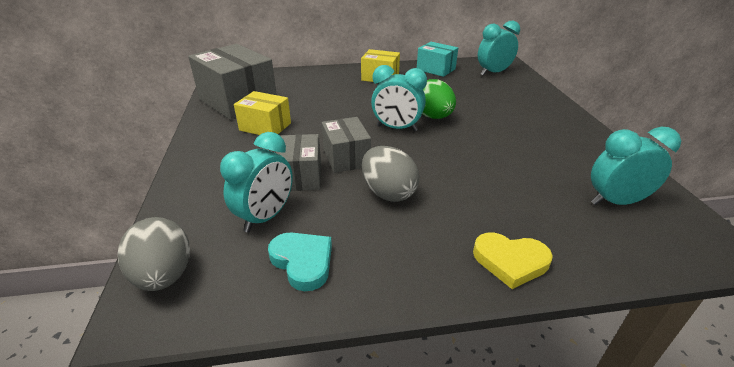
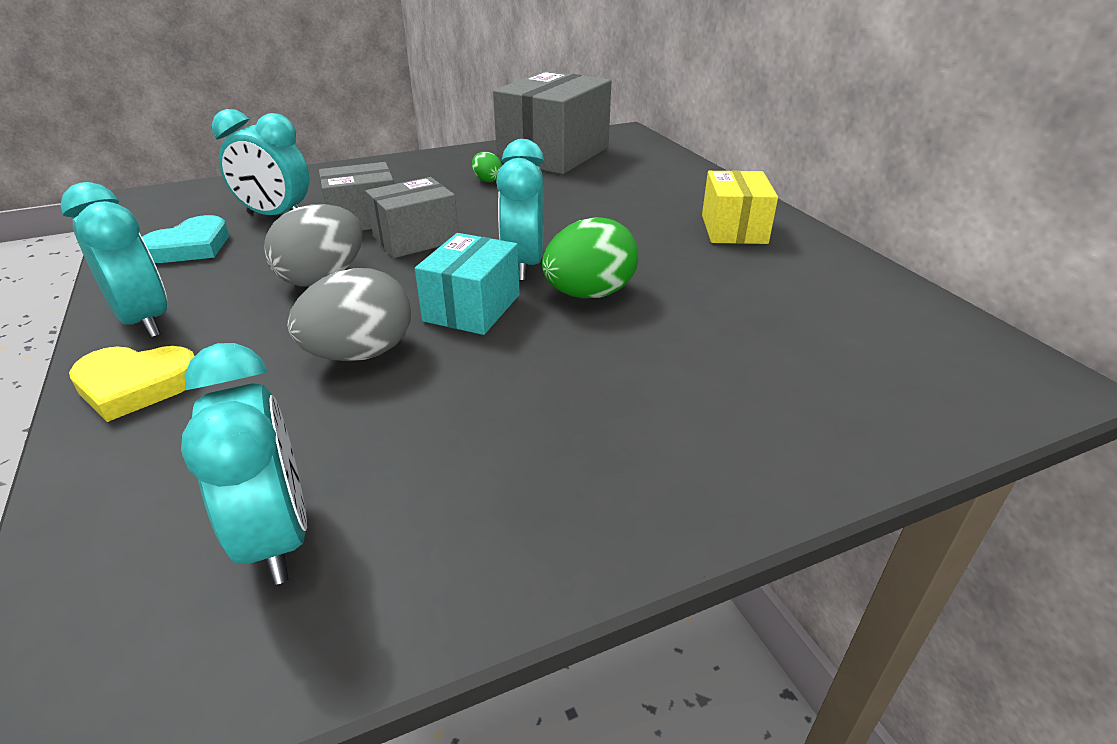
camera: 75 degrees right, 0 degrees up
(164, 275) = (194, 194): grey egg -> grey egg (360, 354)
(265, 127) = (487, 180): yellow box -> green egg
(436, 69) = (846, 280): turquoise box -> turquoise box (472, 308)
(493, 73) = (920, 361): turquoise clock -> turquoise clock (144, 321)
(510, 261) = (136, 385): yellow heart -> yellow heart turned 90 degrees counterclockwise

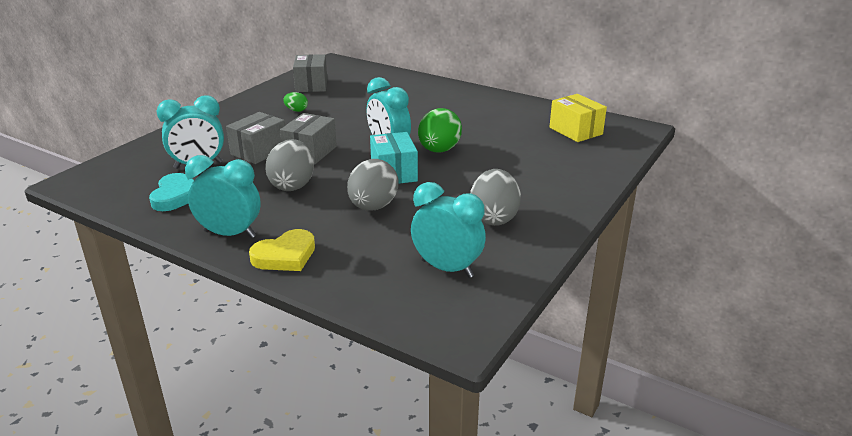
camera: 35 degrees left, 5 degrees down
(504, 462) = (494, 218): none -> grey egg
(553, 154) = (311, 85): grey box -> grey box, size x0.57
(733, 229) = (464, 102): yellow box -> yellow box (575, 131)

